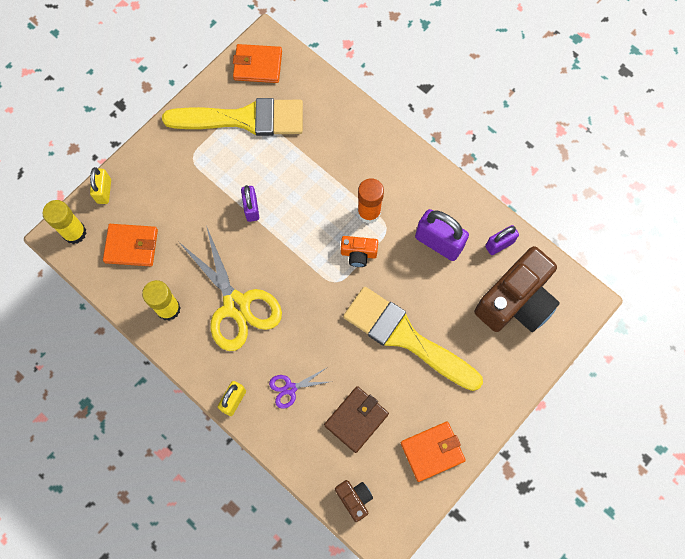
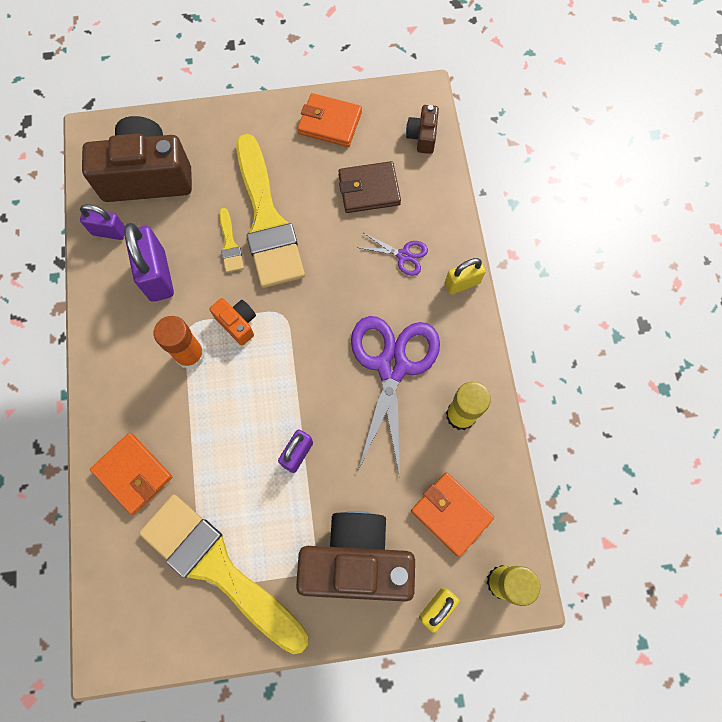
camera: 140 degrees left, 0 degrees up
(169, 180) = (357, 560): none -> brown camera
(236, 305) = (392, 366): yellow scissors -> purple scissors
(258, 65) = (144, 627): orange wallet -> orange wallet (133, 474)
(413, 300) = (230, 244): none -> yellow brush

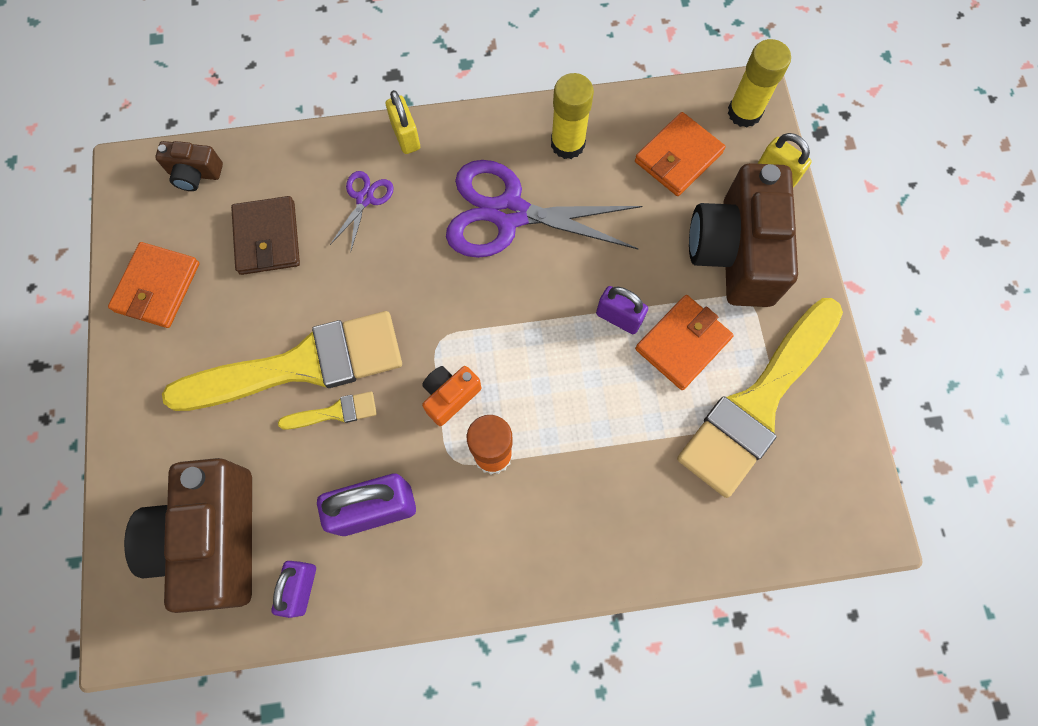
camera: 90 degrees left, 0 degrees up
(133, 474) = (652, 516): orange wallet -> orange wallet (682, 344)

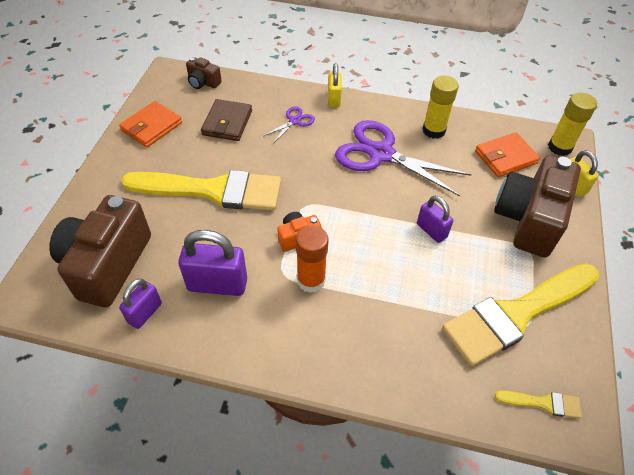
camera: 20 degrees right, 20 degrees down
(334, 412) = (220, 221): yellow brush -> yellow brush (543, 403)
(682, 344) = (472, 260): orange wallet -> none

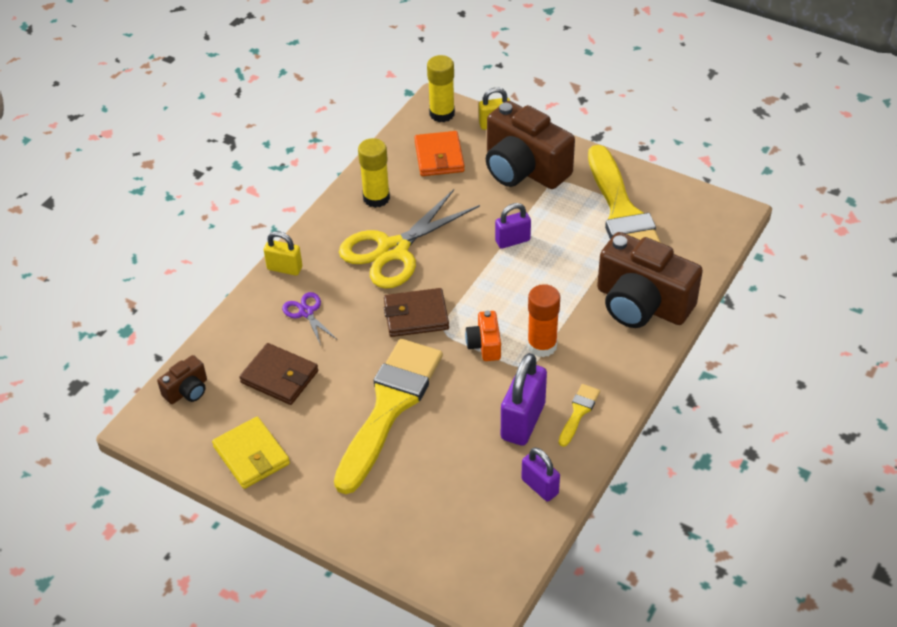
camera: 70 degrees left, 5 degrees down
(107, 264) = (464, 516): brown camera -> brown camera (641, 304)
(151, 127) = (251, 455): orange wallet -> yellow wallet
(315, 184) = (416, 315): none -> brown wallet
(381, 154) = (393, 250): purple scissors -> yellow scissors
(543, 403) = (706, 226): yellow brush -> yellow brush (578, 412)

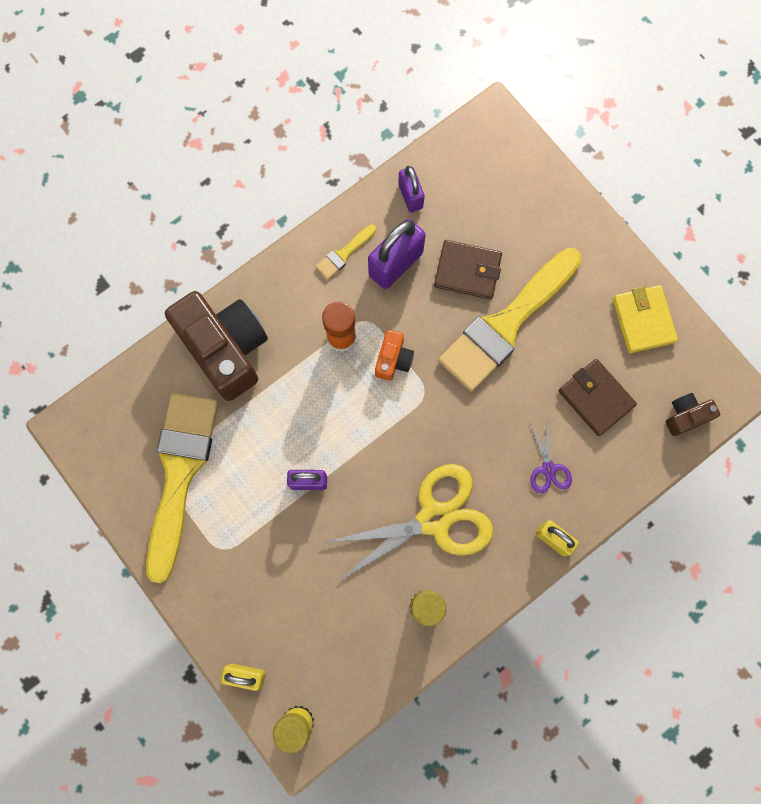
camera: 160 degrees left, 30 degrees up
(416, 315) = (443, 421): brown wallet -> brown wallet (467, 271)
(439, 157) = (331, 645): orange wallet -> none
(524, 169) = (248, 585): brown camera -> none

